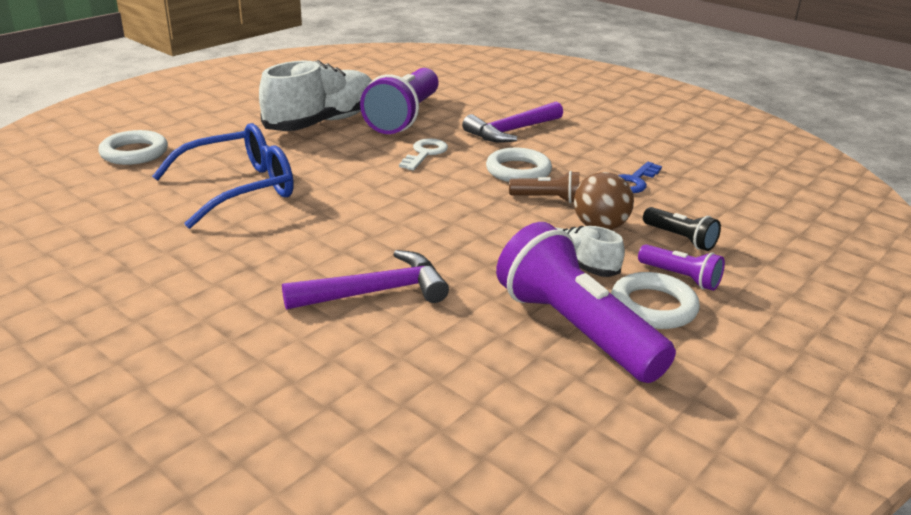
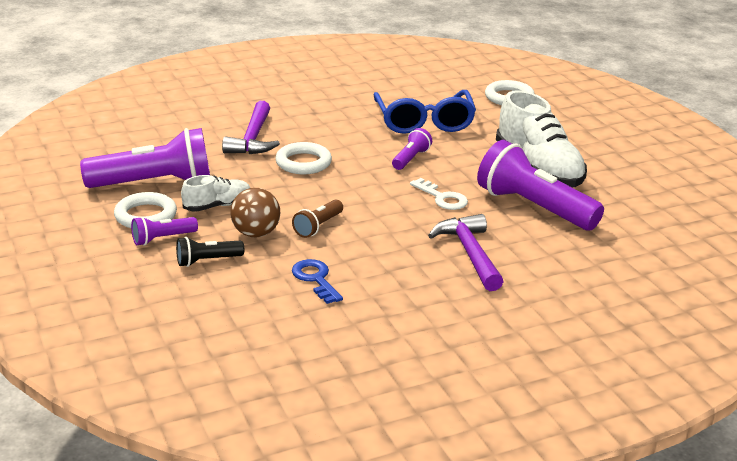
camera: 115 degrees right, 0 degrees up
(350, 180) = (411, 159): none -> purple flashlight
(518, 171) = (378, 230): white ring -> white ring (303, 163)

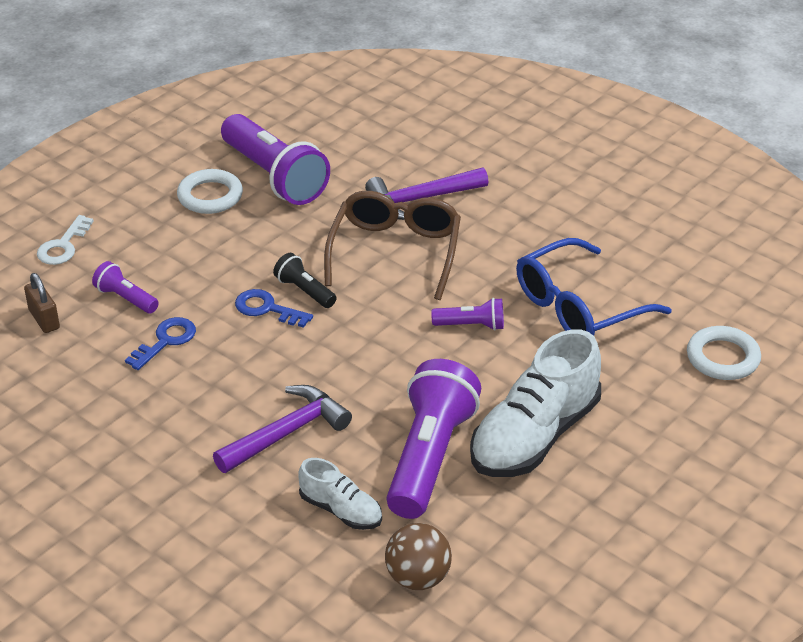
camera: 65 degrees right, 10 degrees up
(162, 239) = (176, 222): purple flashlight -> purple flashlight (126, 298)
(207, 261) = (155, 263): black flashlight -> black flashlight (305, 291)
(217, 206) = (260, 230): white shoe -> white shoe (341, 510)
(226, 333) = (44, 319): none -> brown padlock
(256, 233) = (225, 273): brown ball -> brown ball (418, 578)
(303, 163) = (395, 252): white ring -> brown glasses
(318, 226) = (267, 309): brown flashlight -> blue key
(442, 198) = (395, 377): white key -> white key (63, 246)

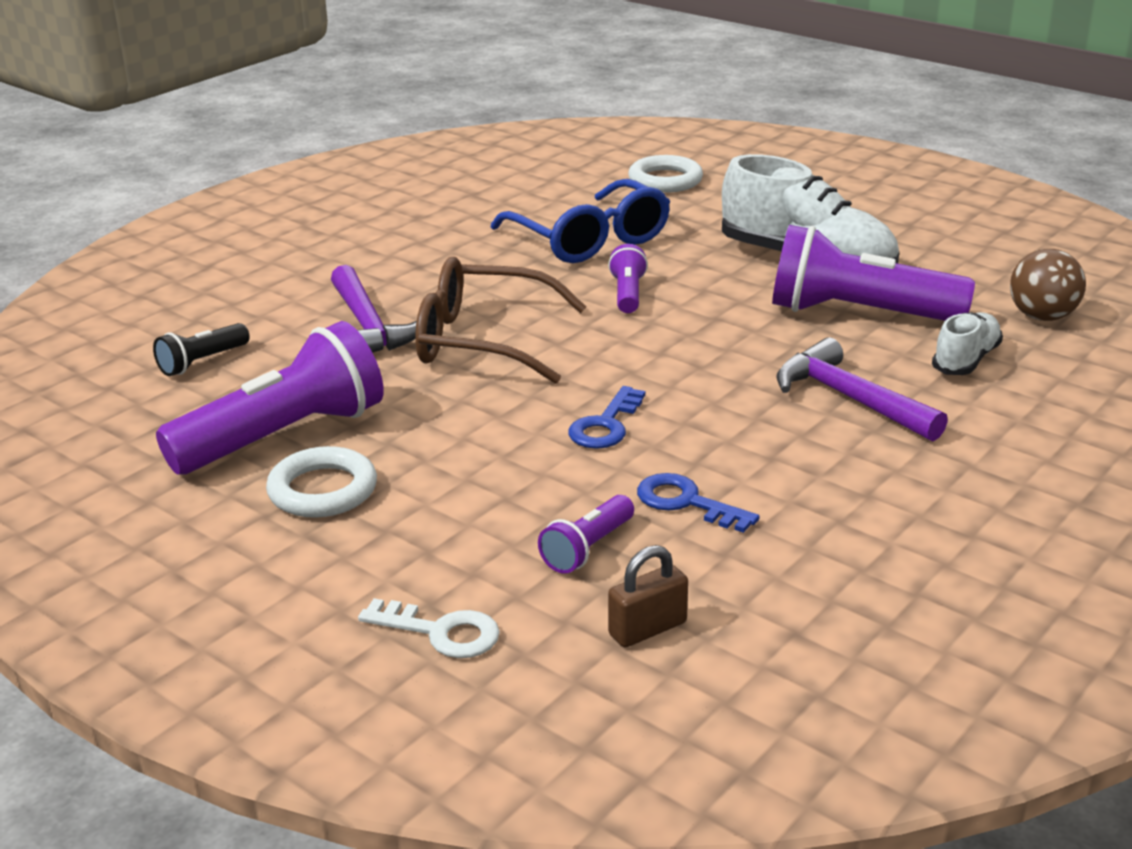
camera: 90 degrees left, 10 degrees down
(305, 291) = (565, 399): black flashlight -> black flashlight (202, 362)

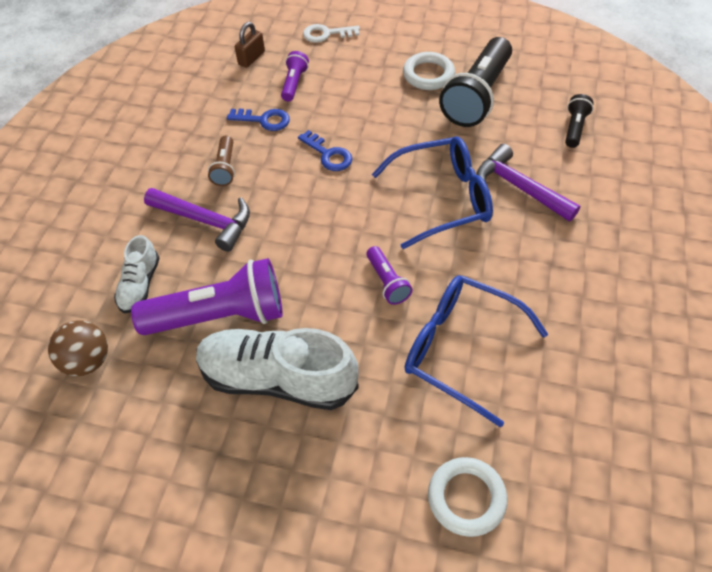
camera: 155 degrees right, 25 degrees up
(283, 436) = (477, 96): purple flashlight -> black flashlight
(483, 341) = (442, 198): brown glasses -> blue glasses
(605, 425) = (328, 155): blue key -> blue key turned 135 degrees clockwise
(792, 452) = (225, 168): none -> brown flashlight

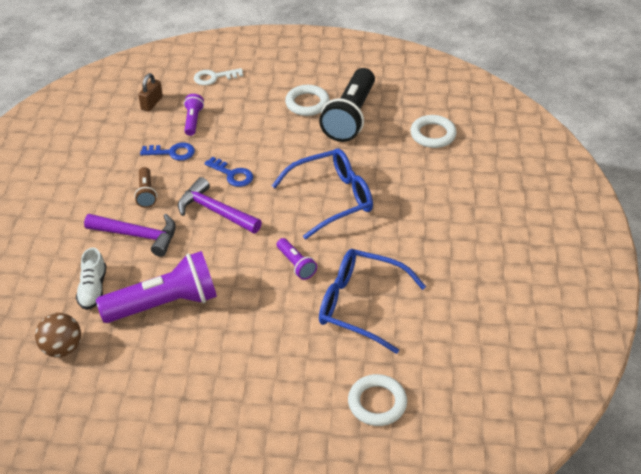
camera: 10 degrees left, 10 degrees down
(278, 378) = (220, 342): white shoe -> none
(519, 187) = (393, 184): purple hammer -> purple hammer (215, 211)
(574, 128) = (433, 134): black flashlight -> white ring

